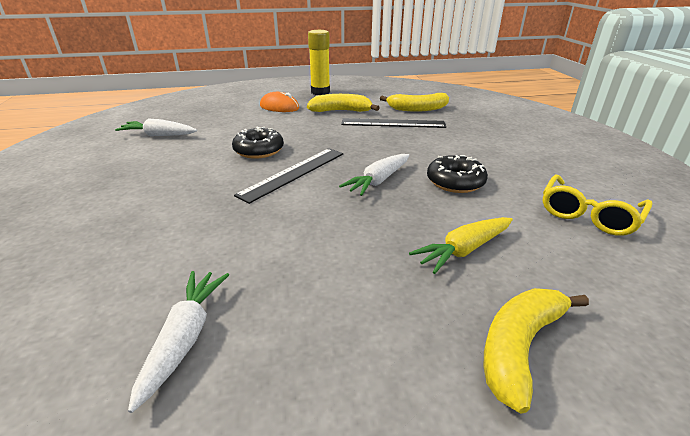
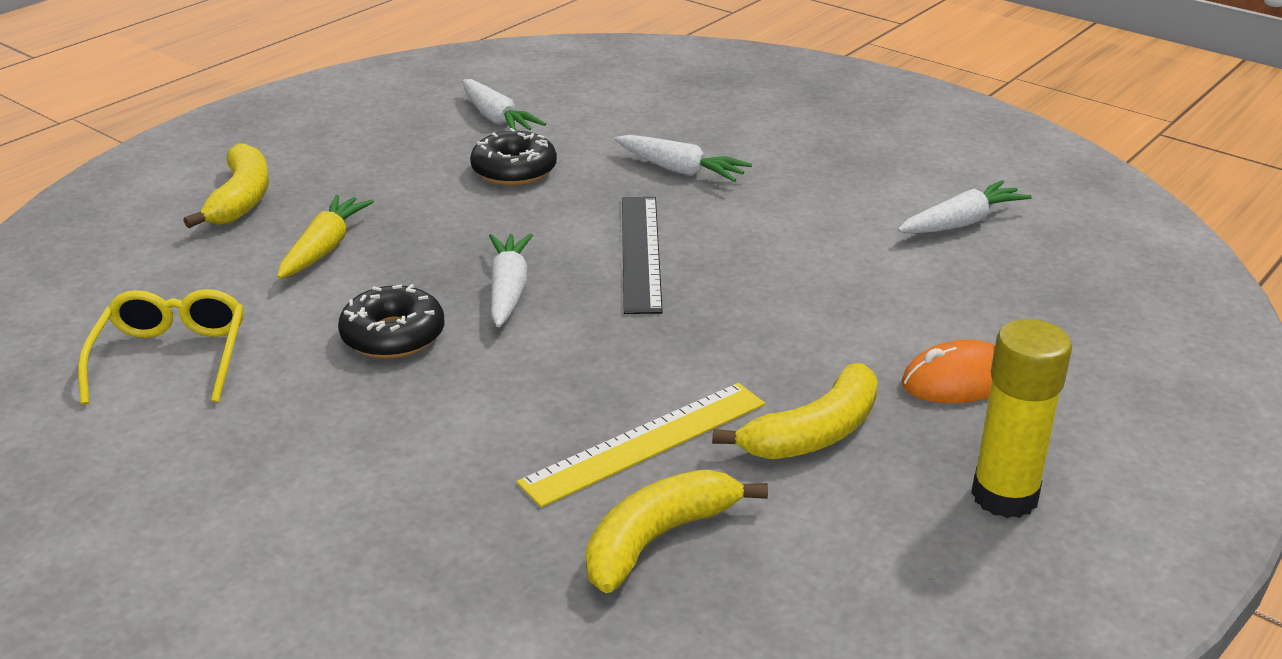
camera: 140 degrees right, 0 degrees up
(185, 207) = (680, 170): none -> white carrot
(259, 150) = (760, 264): black donut -> black donut (514, 170)
(393, 123) = (645, 443): black ruler -> yellow ruler

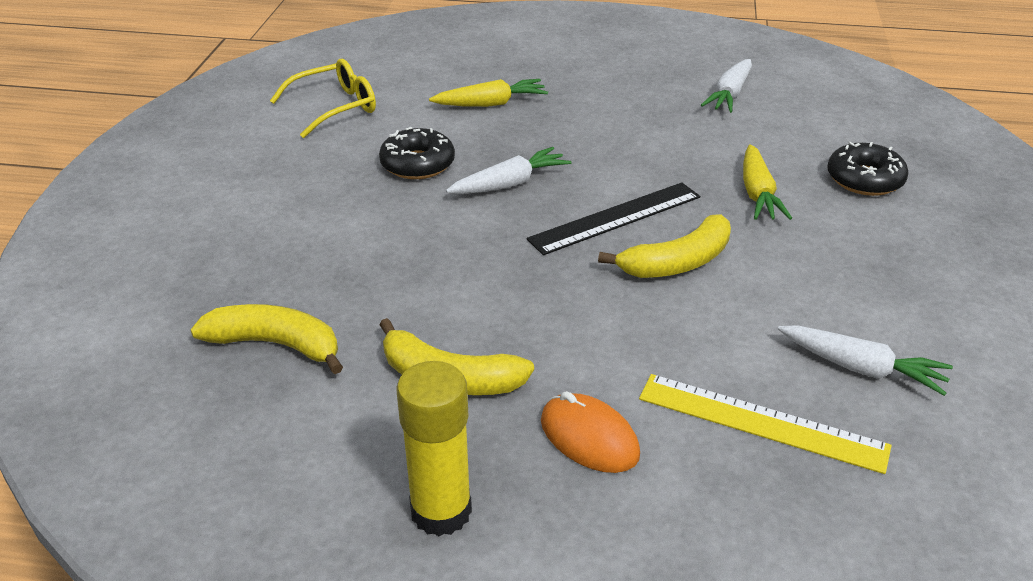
camera: 60 degrees right, 5 degrees up
(241, 199) = (516, 57): yellow banana -> yellow banana (677, 262)
(514, 170) = (666, 128): black donut -> black donut (864, 179)
(645, 443) = (378, 303): yellow ruler -> yellow ruler (761, 422)
(680, 170) = (757, 193): white carrot -> yellow carrot

